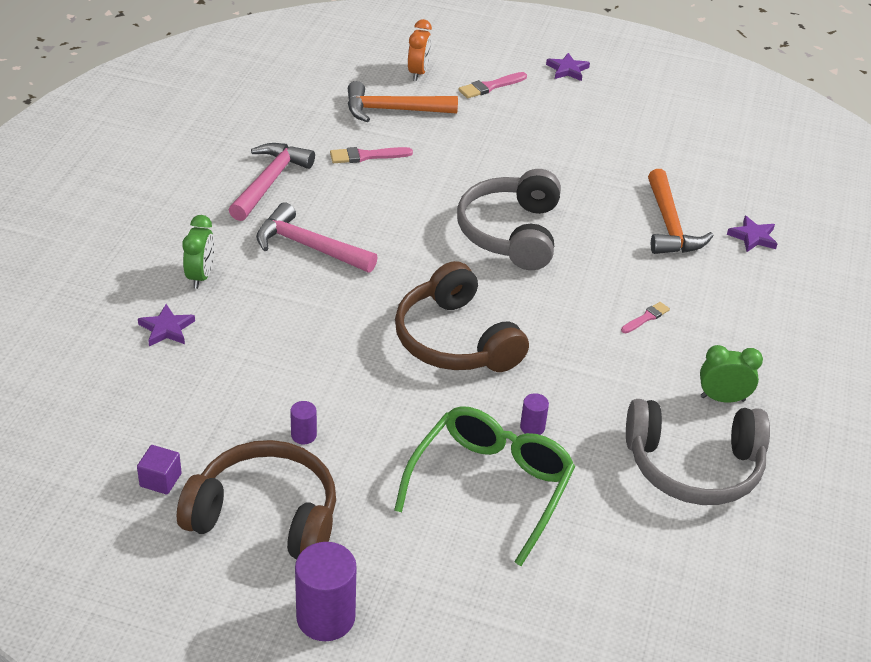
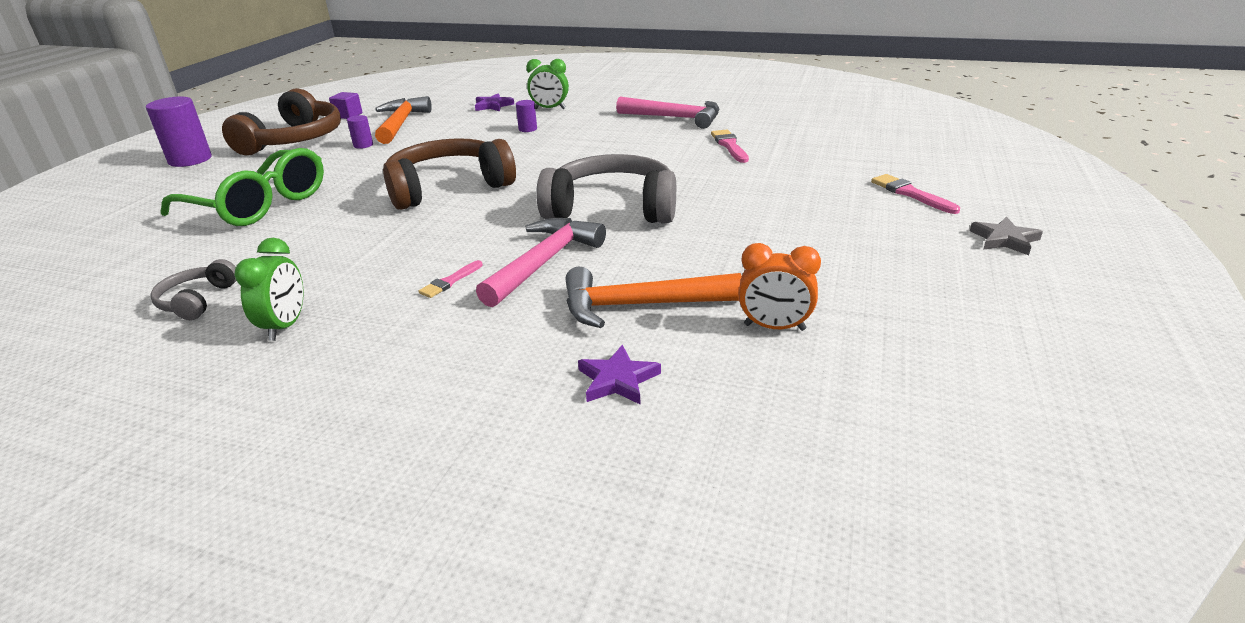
camera: 95 degrees right, 10 degrees down
(309, 247) = (586, 134): pink hammer -> pink hammer (543, 262)
(393, 110) = (819, 152): orange hammer -> orange hammer (400, 124)
(418, 73) = (907, 159): orange clock -> orange clock (774, 327)
(532, 427) = (315, 220): purple cylinder -> purple cylinder (528, 129)
(567, 70) = (1004, 240): purple star -> grey star
(646, 318) = (450, 281): pink brush -> pink brush turned 75 degrees clockwise
(694, 466) = (197, 301): grey headphones -> grey headphones, size x0.48

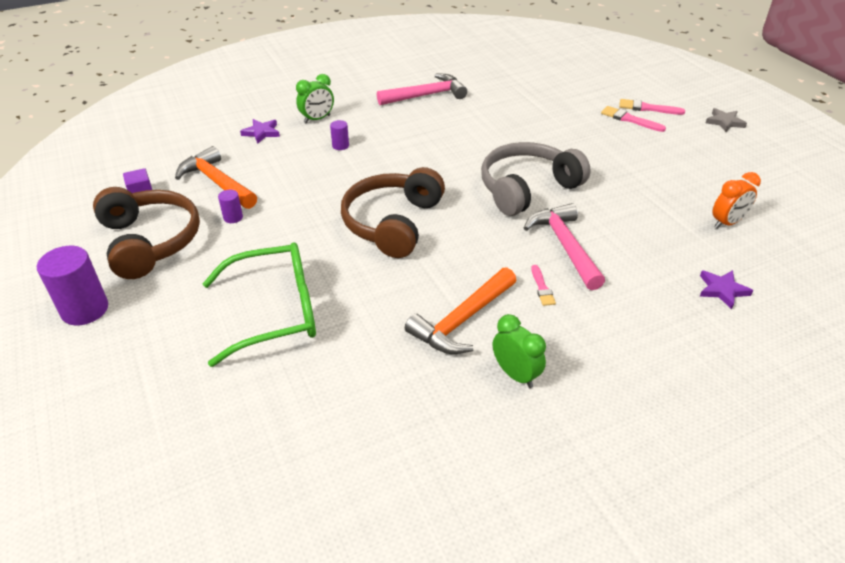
camera: 45 degrees left, 10 degrees up
(197, 301) = (419, 400): grey headphones -> none
(640, 305) = (658, 244): orange hammer -> orange hammer (462, 320)
(729, 146) = (502, 108): pink brush -> pink brush (629, 119)

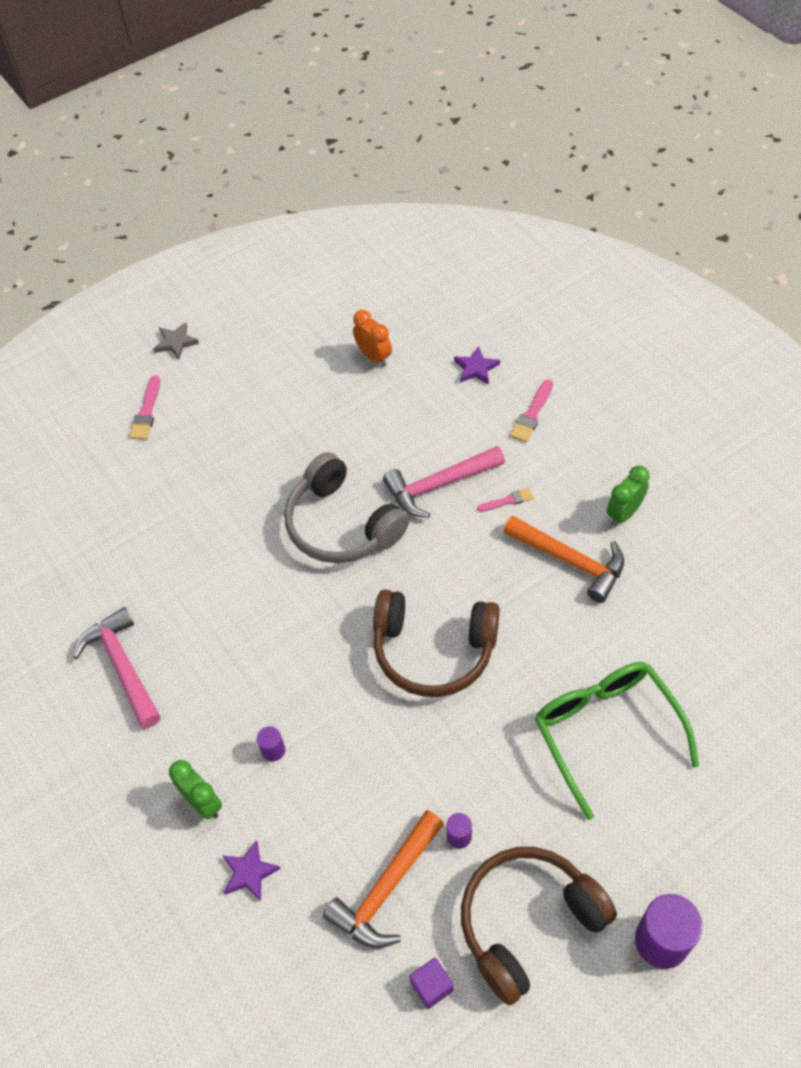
camera: 95 degrees left, 15 degrees up
(629, 119) = (176, 430): pink brush -> pink brush (532, 414)

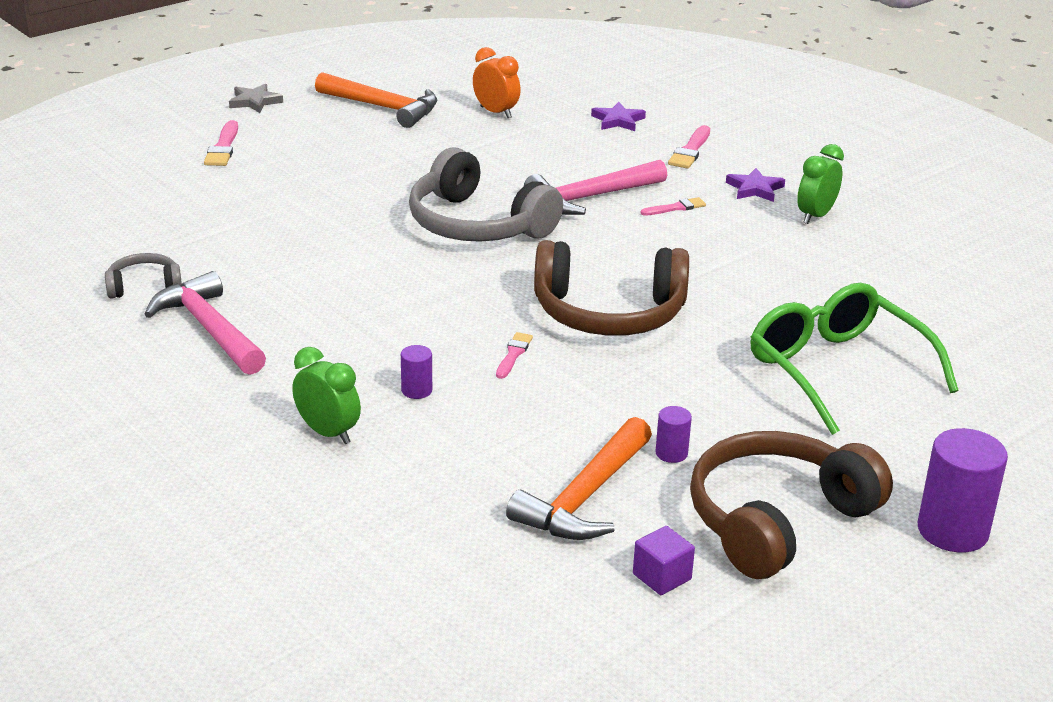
camera: 10 degrees left, 25 degrees down
(76, 608) = (144, 286): none -> grey headphones
(249, 873) = (398, 488): purple star -> purple star (755, 189)
(352, 704) = (513, 354): none -> pink brush
(570, 561) = (760, 248): orange hammer -> orange hammer (383, 107)

